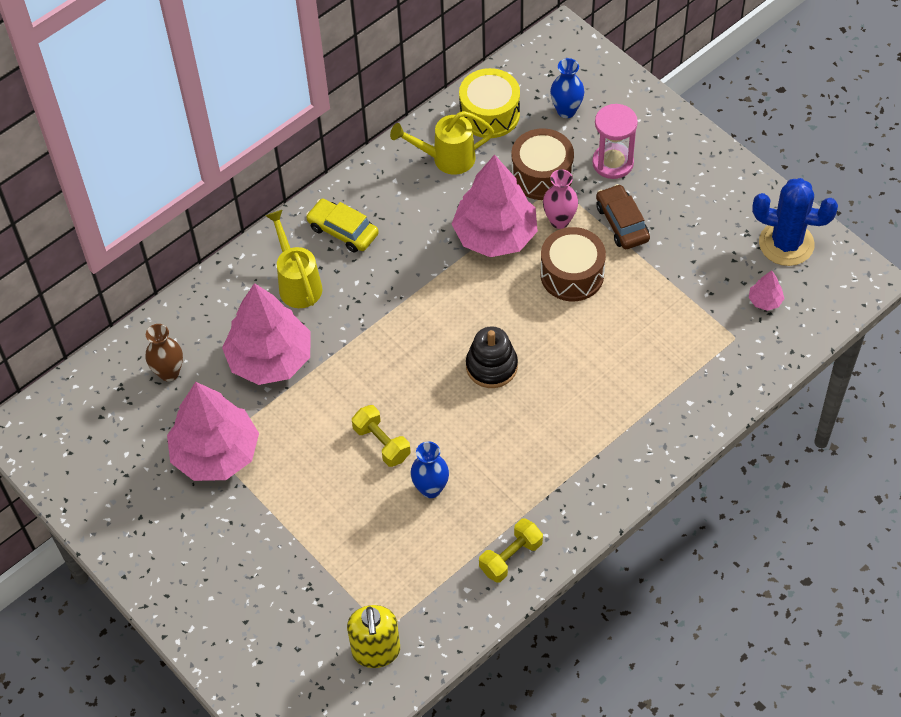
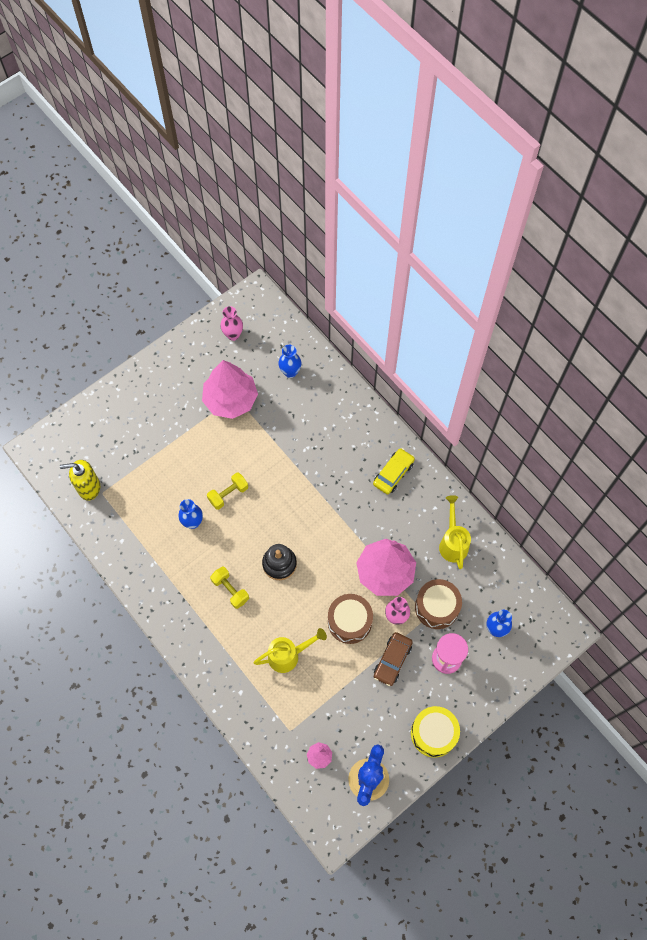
camera: 90 degrees right, 10 degrees up
(95, 459) = (233, 335): none -> pink vase
(169, 372) = (290, 372): brown vase -> blue vase
(270, 359) = (296, 429): pink tree -> none
(297, 283) = (352, 445): yellow watering can -> yellow watering can (288, 655)
(489, 114) = (492, 574): yellow drum -> yellow drum (433, 733)
(511, 557) = (140, 568): yellow dumbbell -> yellow dumbbell (230, 590)
(622, 223) = (392, 660): brown car -> brown car turned 135 degrees clockwise

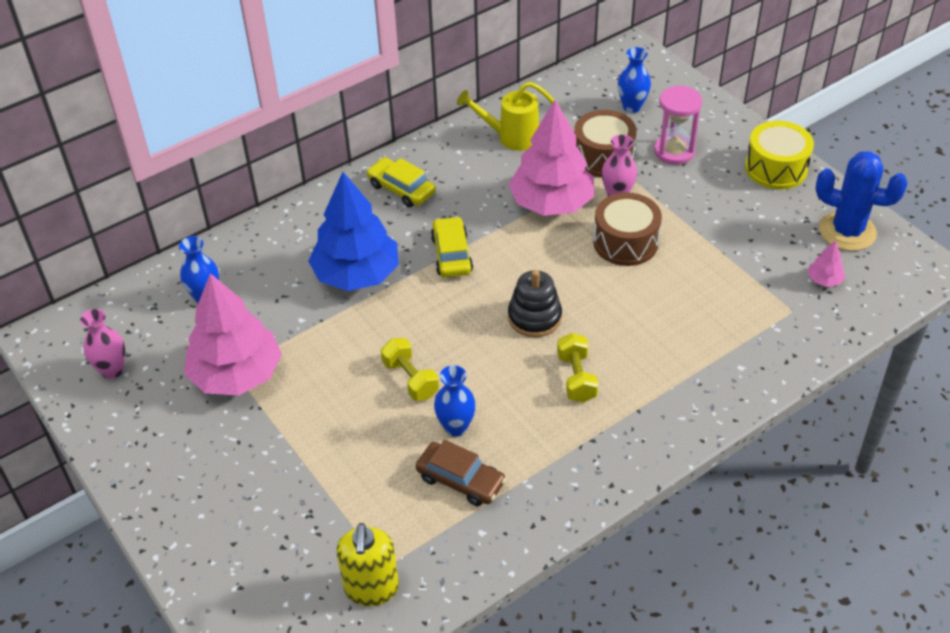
camera: 85 degrees left, 20 degrees down
(230, 590) = (576, 378): yellow dumbbell -> yellow dumbbell turned 60 degrees counterclockwise
(288, 655) = (679, 310): yellow watering can -> none
(312, 455) = (357, 274): none -> blue tree
(333, 510) = (452, 254): none -> yellow car
(392, 660) = (680, 202): brown car -> brown car (460, 480)

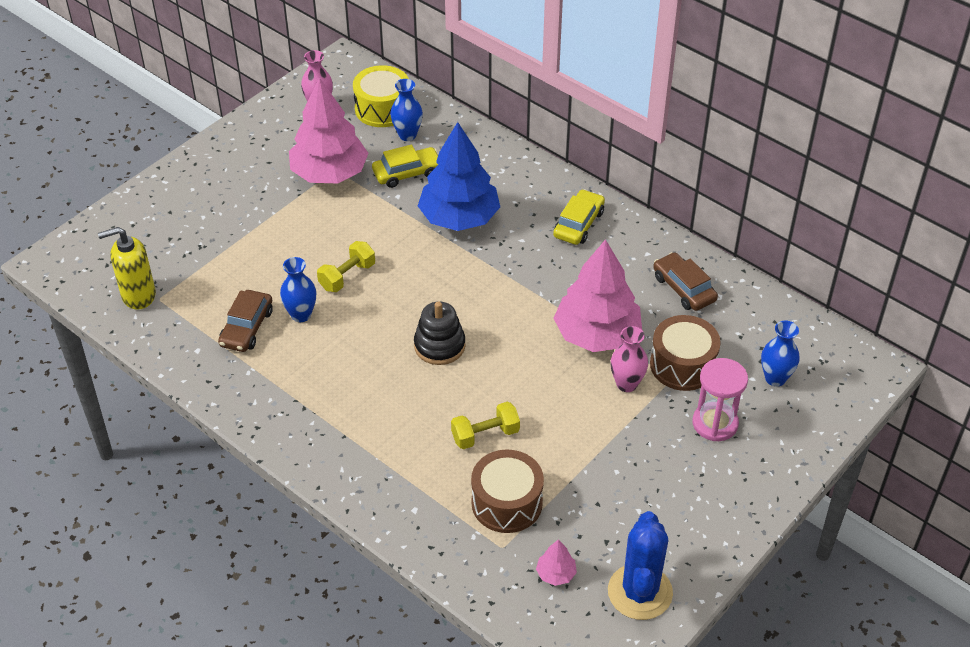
camera: 75 degrees right, 0 degrees up
(452, 254) = (503, 275): yellow car -> yellow car (407, 173)
(511, 137) = (684, 288): yellow watering can -> brown car
(576, 378) = (373, 386): yellow dumbbell -> yellow dumbbell (485, 435)
(625, 242) = (560, 399): brown drum -> brown drum (507, 503)
(776, 168) = (722, 518): yellow drum -> yellow drum (382, 109)

